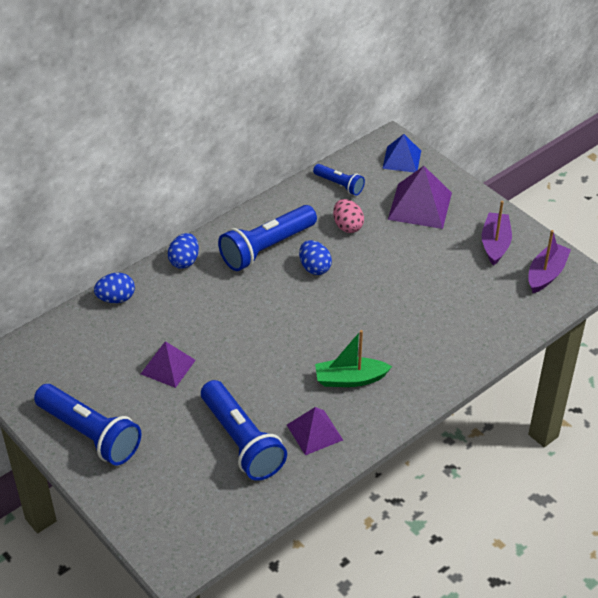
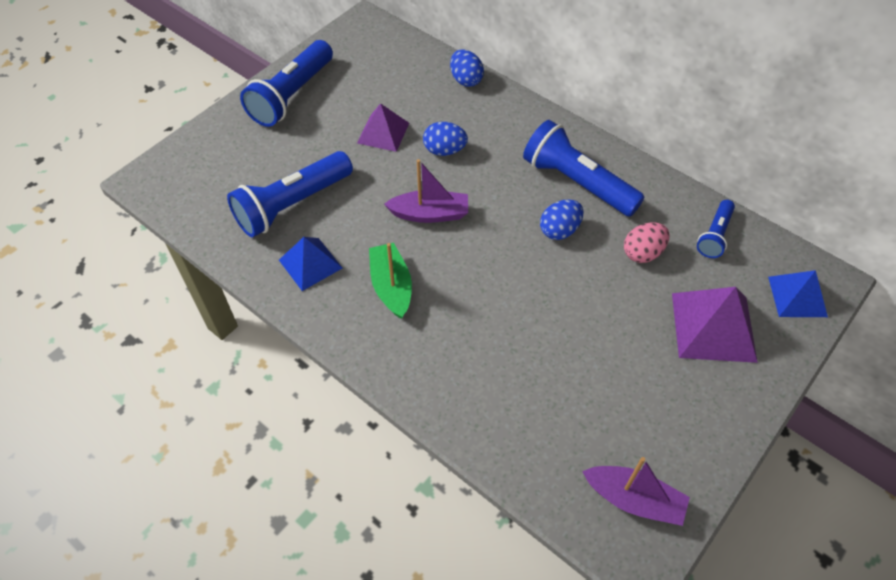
camera: 80 degrees right, 10 degrees up
(184, 261) = (534, 119): blue egg -> blue egg (444, 150)
(314, 432) = (310, 264): purple pyramid -> blue pyramid
(495, 244) = (672, 426): purple boat -> purple boat (430, 214)

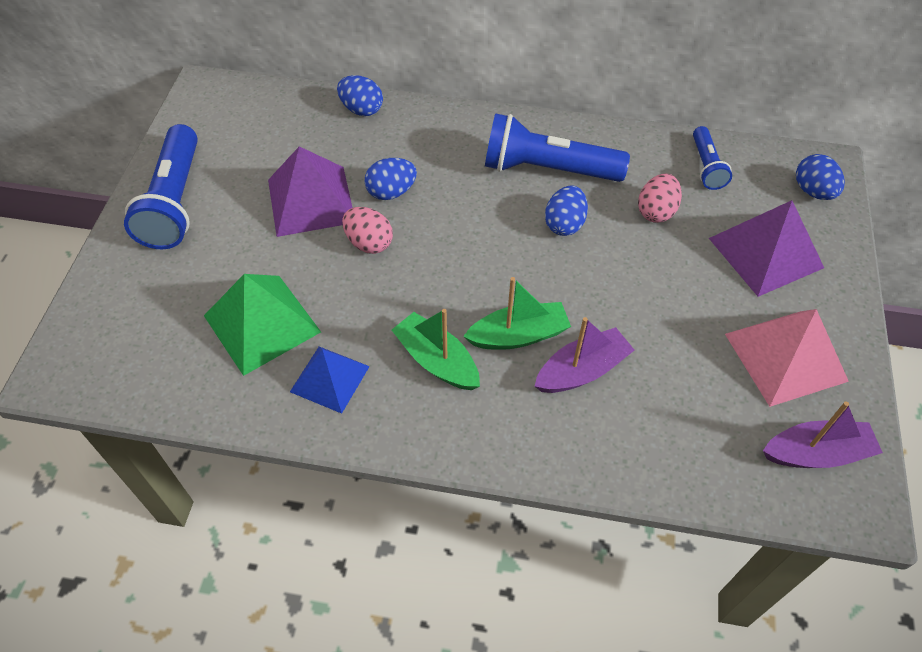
camera: 30 degrees left, 0 degrees up
(292, 205) = (262, 323): blue flashlight -> green pyramid
(383, 133) = (311, 200): purple pyramid -> purple pyramid, size x1.53
(402, 181) = (369, 243): none -> pink egg
(430, 214) = (423, 265): purple boat -> purple boat (582, 370)
(463, 297) = (518, 335): none -> green boat
(666, 415) = (785, 357): none -> pink pyramid
(797, 296) = (813, 191): blue pyramid -> blue egg

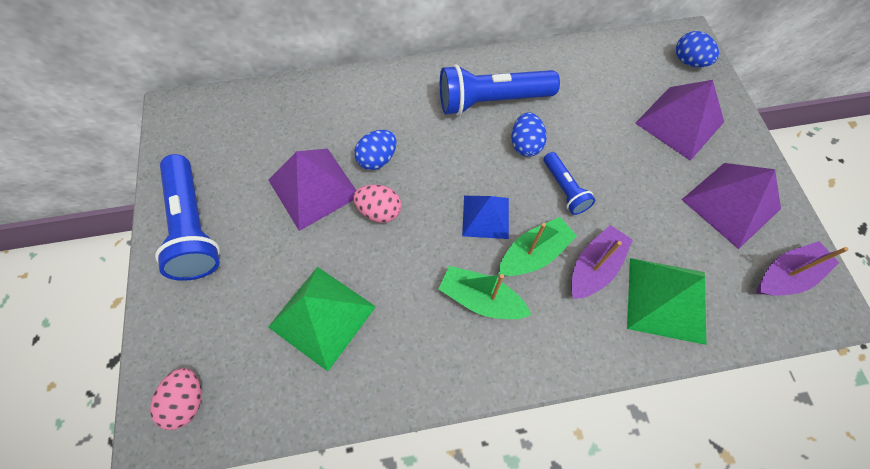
camera: 20 degrees left, 10 degrees up
(330, 379) = (402, 347): blue pyramid -> blue pyramid (486, 216)
(361, 109) = (320, 91): blue egg -> none
(651, 430) = (666, 299): none -> green pyramid
(656, 211) = (588, 112): pink egg -> pink egg (187, 400)
(706, 166) = (606, 63): blue flashlight -> blue flashlight (564, 189)
(785, 357) = (730, 204): pink pyramid -> purple pyramid

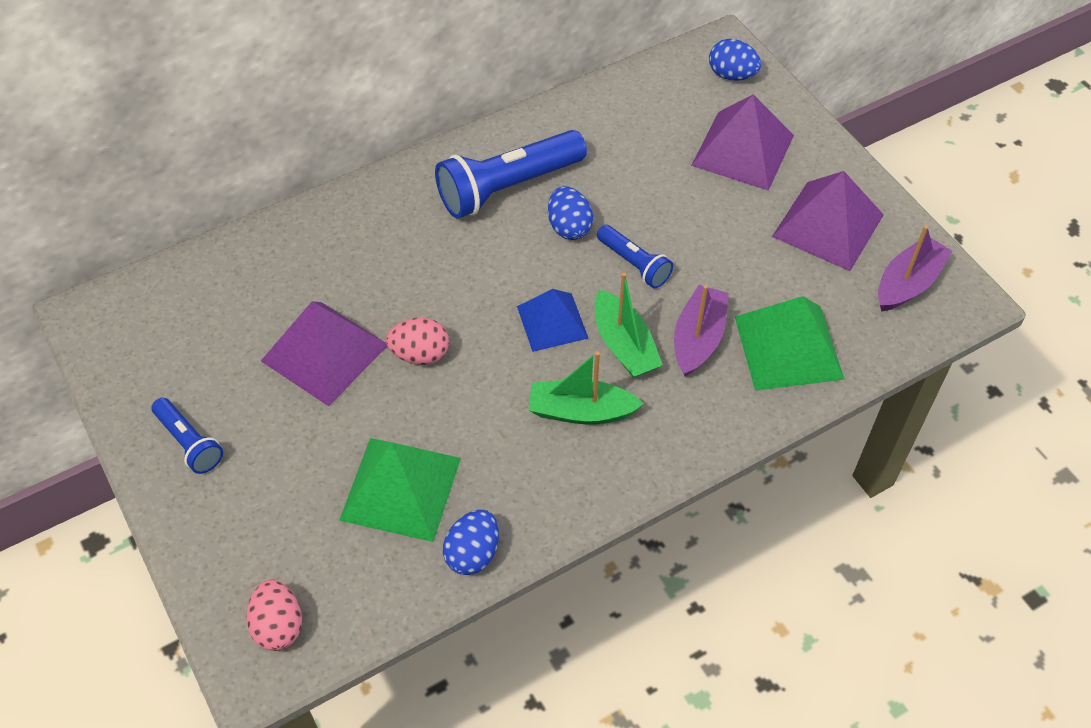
camera: 20 degrees left, 10 degrees down
(194, 227) = (189, 443): blue flashlight -> blue flashlight, size x0.54
(377, 159) = (391, 296): blue egg -> blue egg (473, 553)
(534, 254) = (624, 345): green boat -> green boat turned 120 degrees clockwise

